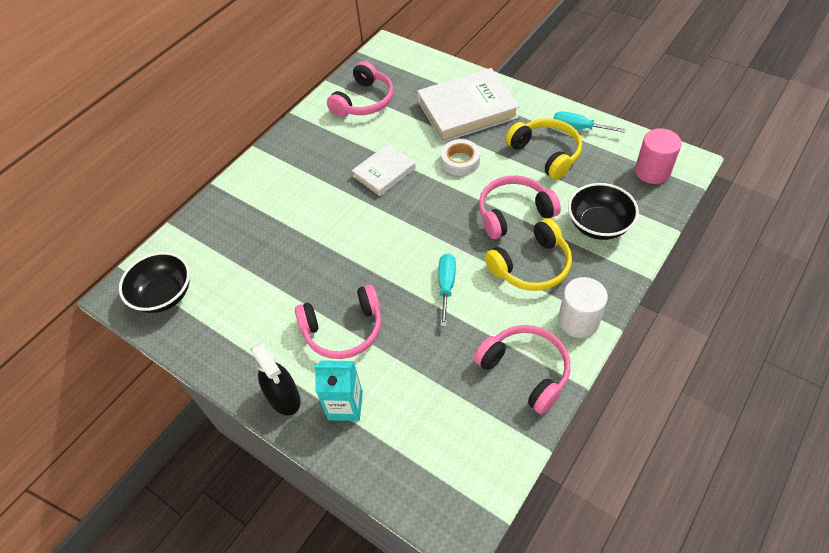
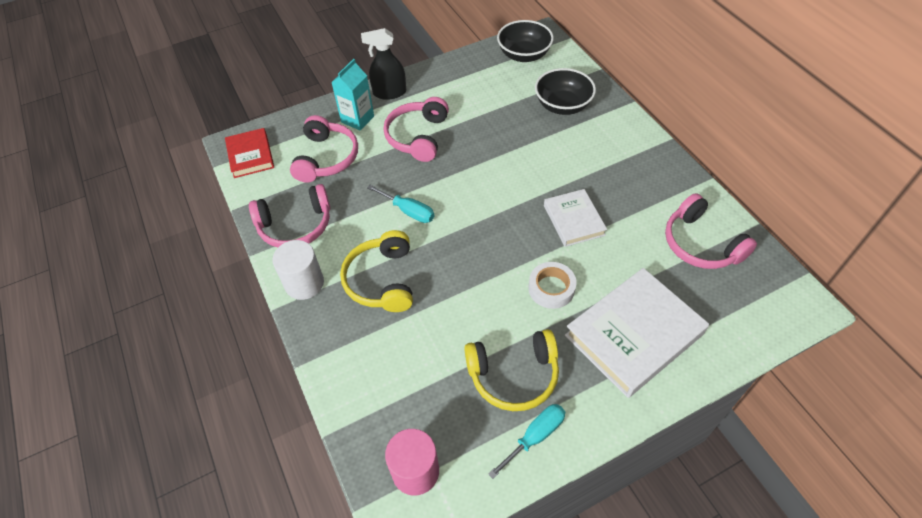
camera: 115 degrees right, 0 degrees up
(466, 489) = (250, 155): none -> red book
(467, 110) = (634, 334): white book -> white book turned 45 degrees clockwise
(513, 213) = (451, 299): pink headphones -> pink headphones (326, 158)
(598, 225) = (384, 363): black bowl -> black bowl (562, 105)

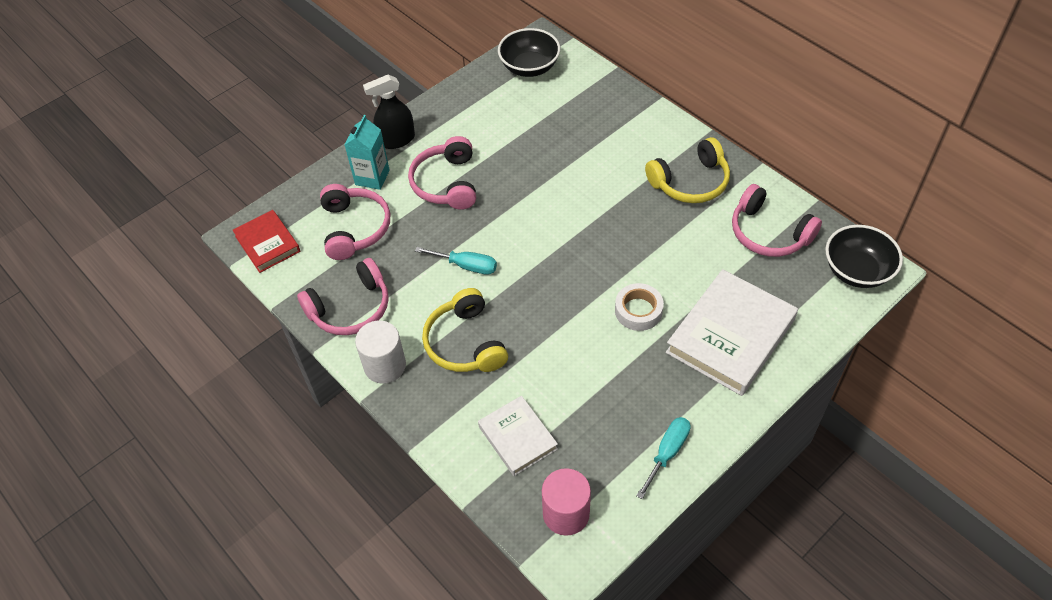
camera: 15 degrees left, 0 degrees up
(514, 375) = (629, 402): yellow headphones -> yellow headphones (690, 182)
(562, 105) = (589, 117): black bowl -> black bowl (857, 271)
(574, 220) = (639, 237): white book -> white book (518, 438)

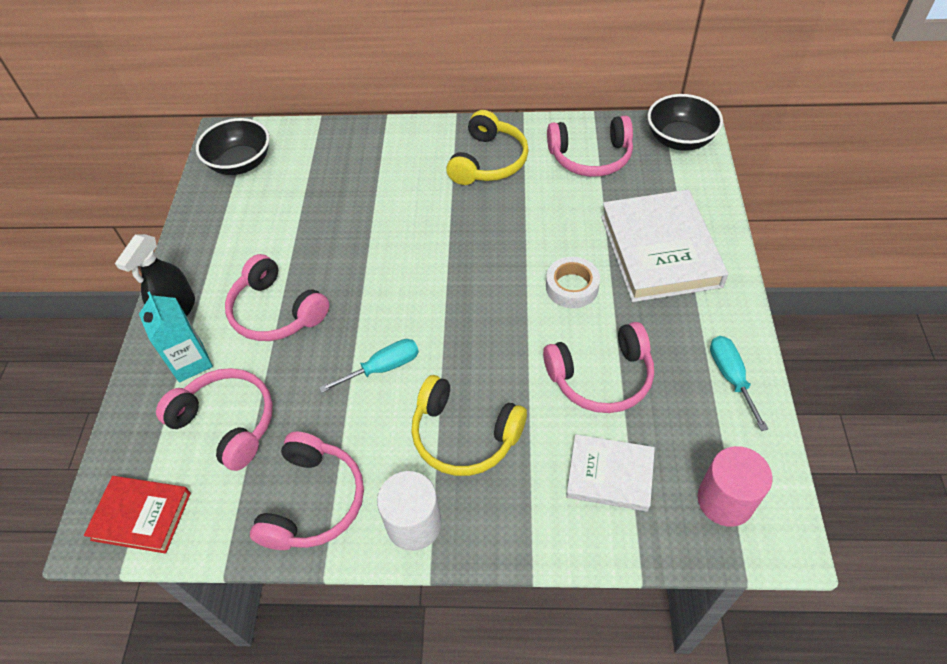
camera: 45 degrees left, 0 degrees up
(584, 381) = (601, 377): none -> pink headphones

